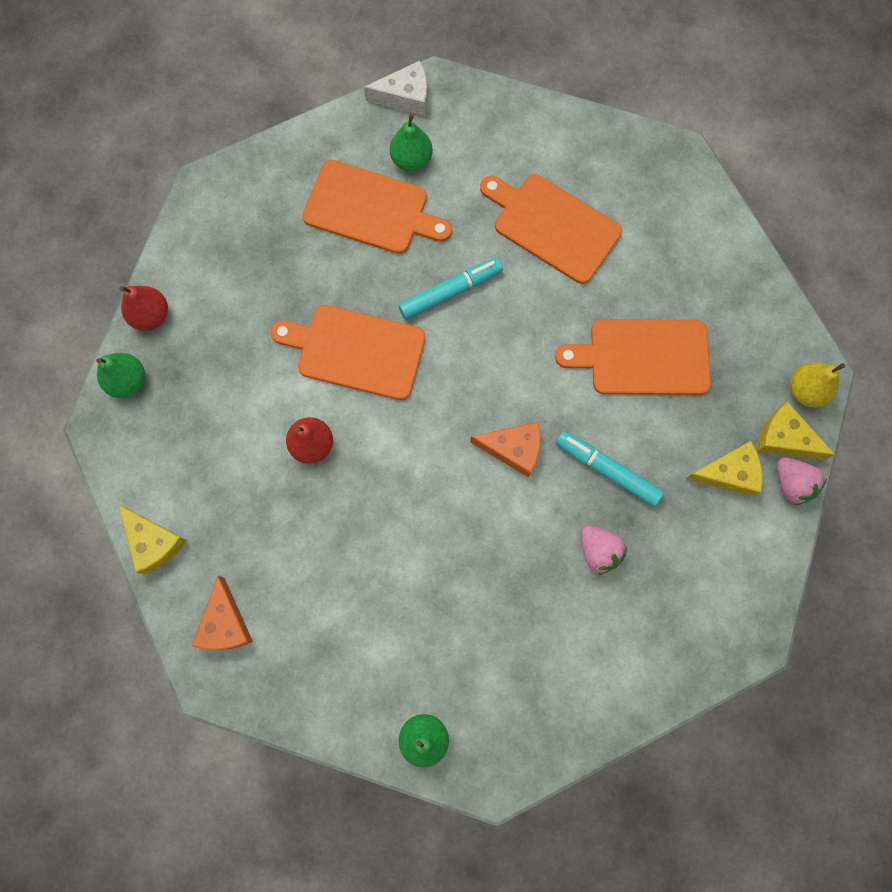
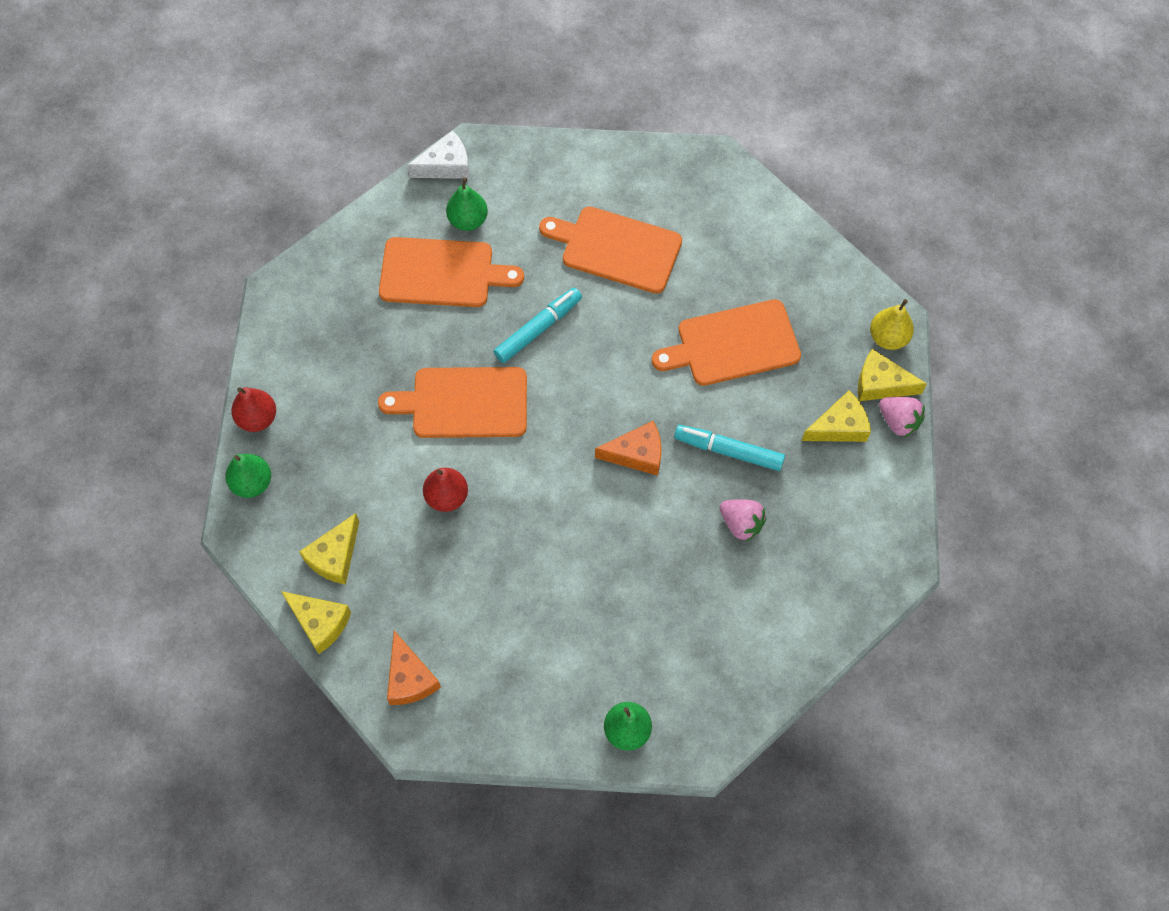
camera: 15 degrees left, 10 degrees down
(187, 478) = (335, 556): none -> yellow cheese

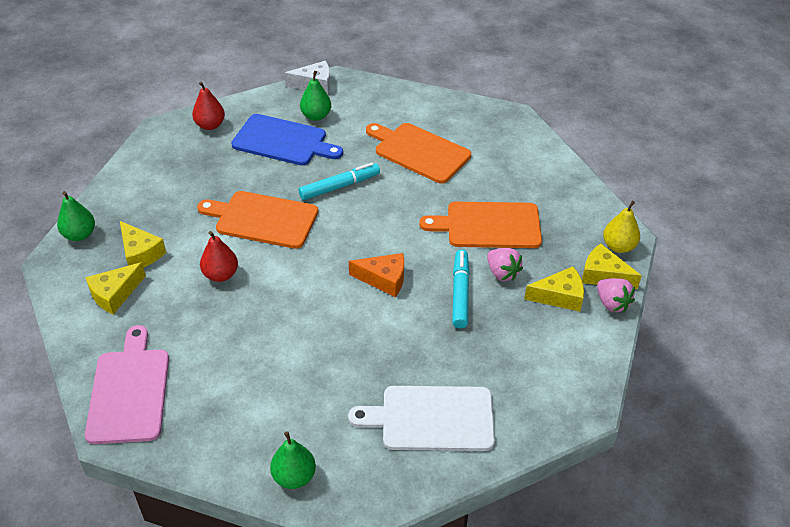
camera: 15 degrees right, 20 degrees down
(257, 418) = (106, 197): red pear -> red pear (210, 125)
(320, 622) = (79, 335): yellow cheese -> yellow cheese (140, 253)
(409, 678) = (129, 391): orange cheese -> pink cutting board
(442, 273) = (283, 141): orange cutting board -> blue cutting board
(728, 451) = (460, 293): turquoise marker -> turquoise marker turned 60 degrees clockwise
(741, 524) = (453, 345): pink strawberry -> pink strawberry (502, 273)
(746, 622) = (432, 418): none -> white cutting board

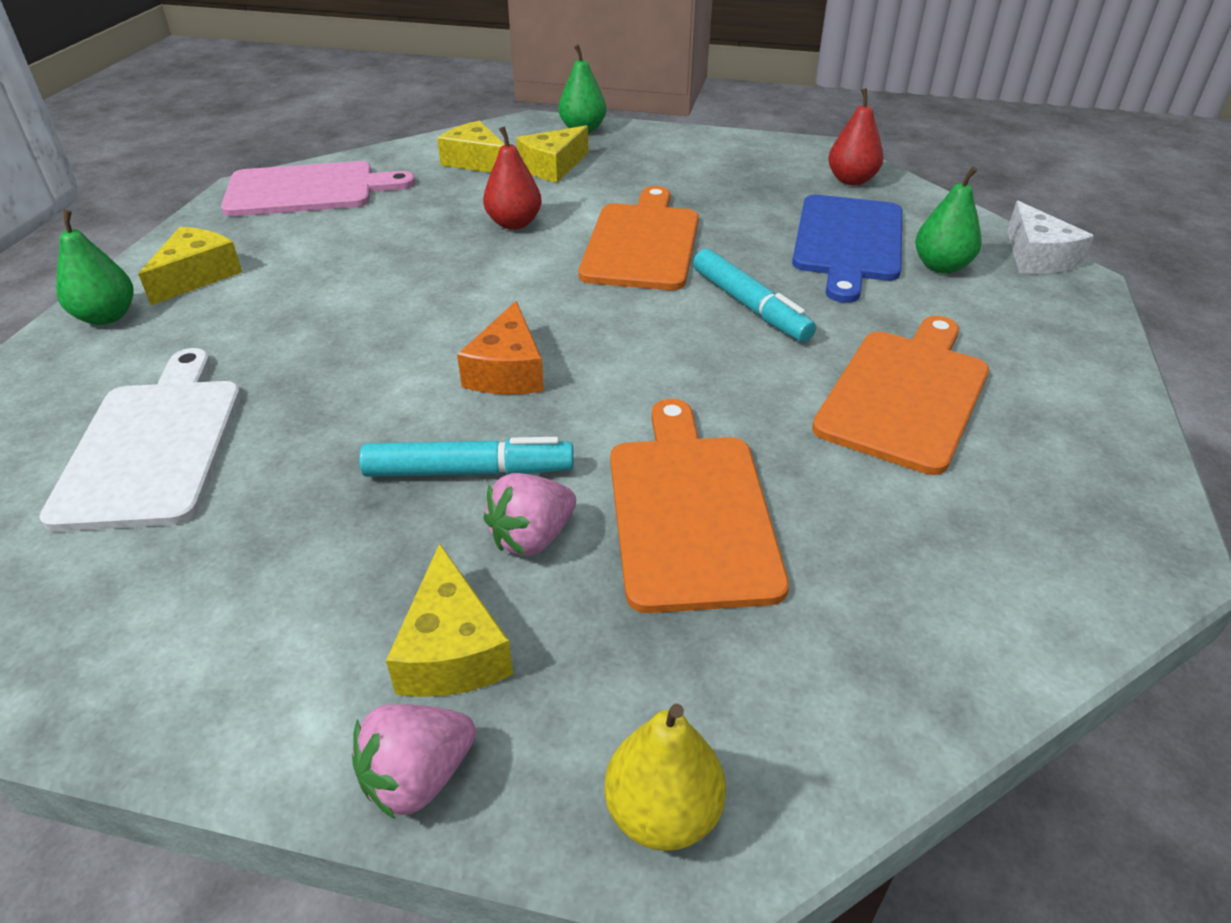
camera: 85 degrees right, 5 degrees down
(603, 275) = (533, 761): yellow cheese -> yellow cheese (197, 276)

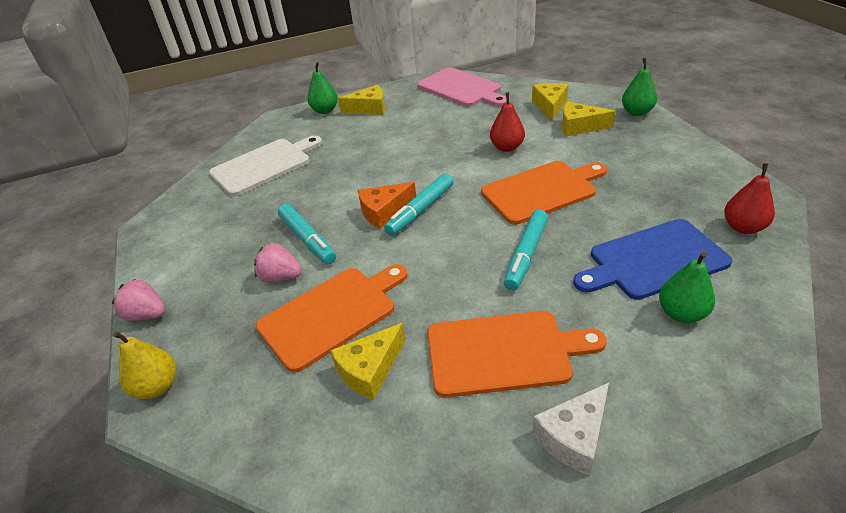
camera: 60 degrees right, 0 degrees up
(452, 649) = (207, 290): yellow cheese -> yellow cheese (370, 370)
(551, 340) = (420, 210): none -> turquoise marker
(1036, 257) = (770, 358): white cheese -> white cheese (574, 437)

